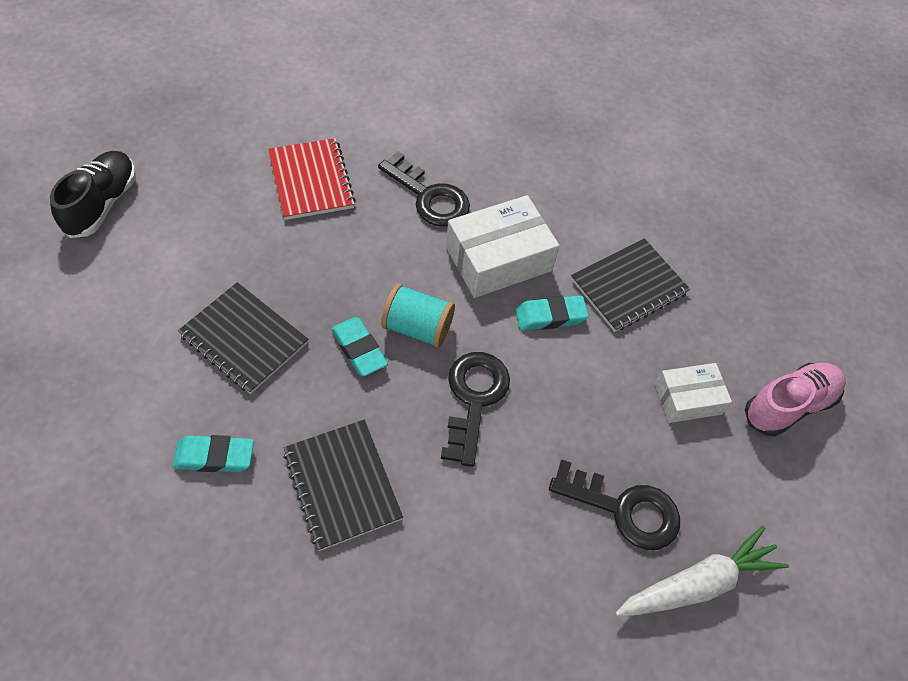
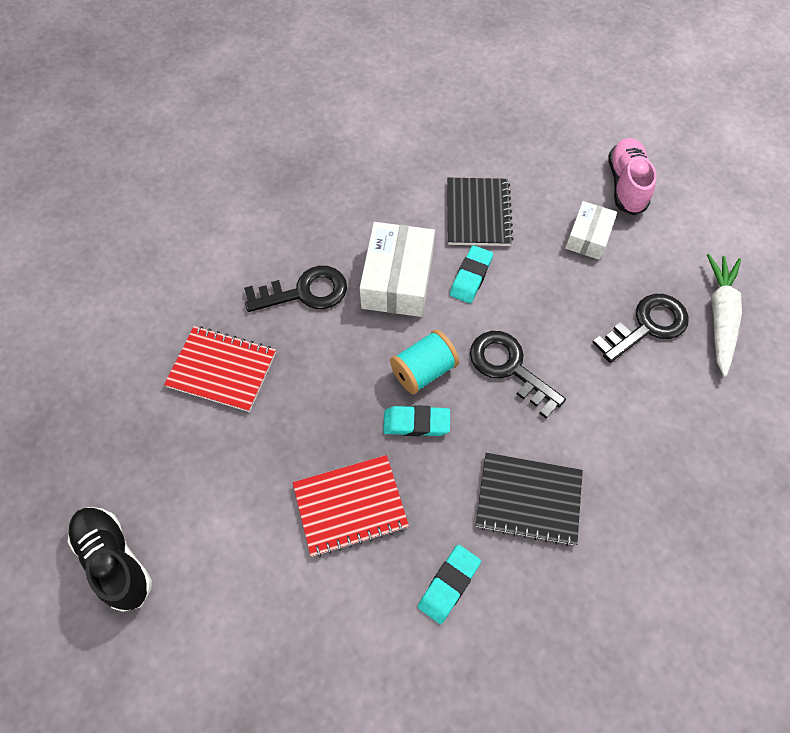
camera: 50 degrees left, 5 degrees up
(244, 339) = (350, 506): black notebook -> red notebook

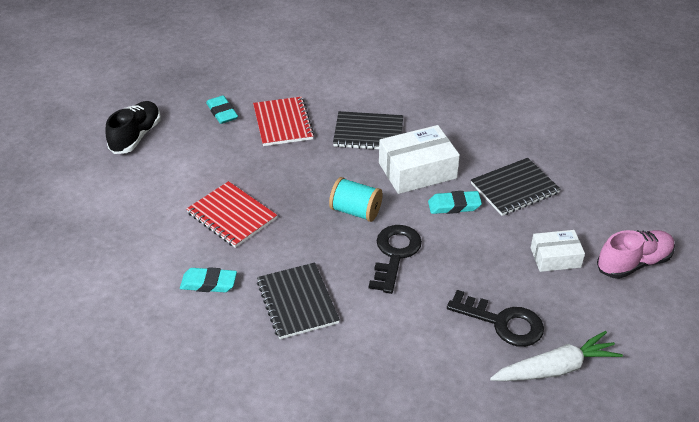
camera: 60 degrees right, 20 degrees down
(305, 292) = (368, 133): black key -> black notebook
(416, 423) = (313, 223): turquoise eraser -> turquoise eraser (222, 113)

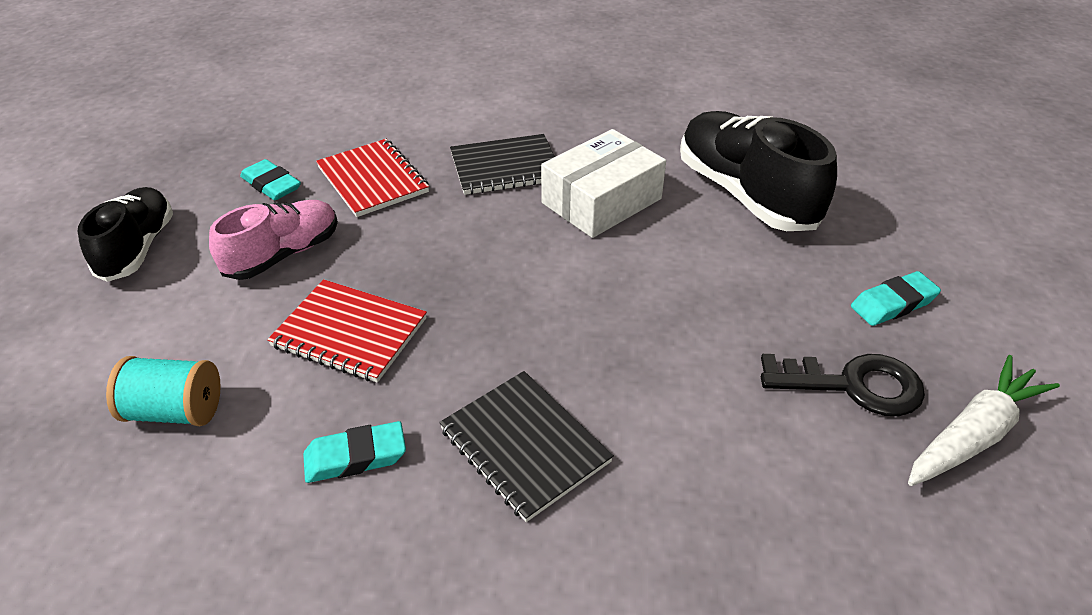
camera: 20 degrees left, 0 degrees up
(355, 211) = (543, 277): turquoise spool -> turquoise spool (175, 411)
(395, 254) = (637, 325): black key -> none
(454, 206) = (680, 235): turquoise eraser -> turquoise eraser (893, 304)
(514, 188) = (745, 194): black notebook -> black shoe
(555, 257) = (858, 271): white box -> none
(633, 263) = (959, 253): pink shoe -> pink shoe (283, 254)

